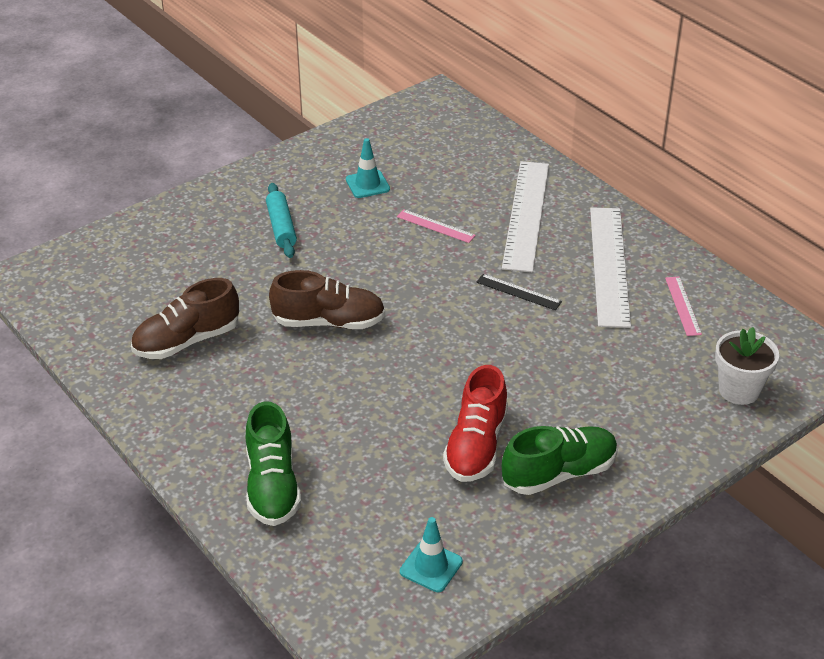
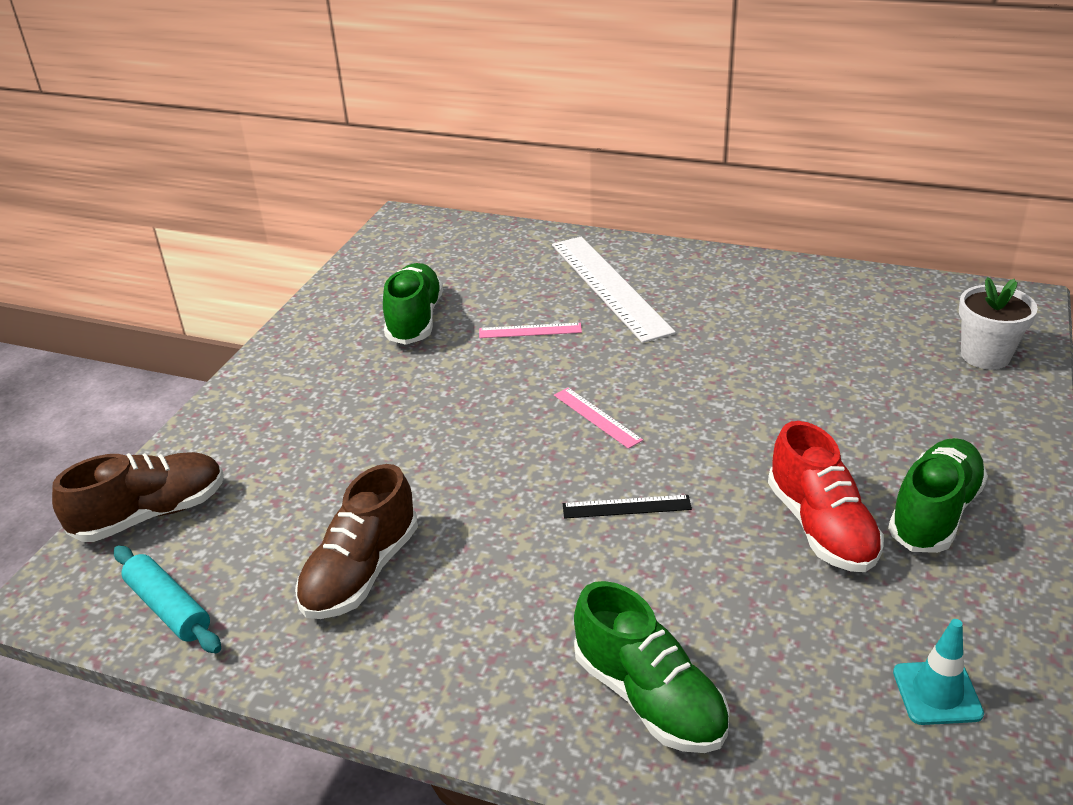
camera: 30 degrees left, 5 degrees down
(281, 227) = (358, 398): turquoise rolling pin -> turquoise rolling pin (168, 608)
(329, 322) = (516, 472): brown shoe -> brown shoe (151, 514)
(367, 184) = (414, 320): turquoise traffic cone -> green shoe
(518, 292) = (683, 357): black ruler -> black ruler (626, 507)
(609, 265) = (739, 299): white ruler -> none
(682, 306) = (845, 306): pink ruler -> pink ruler (597, 417)

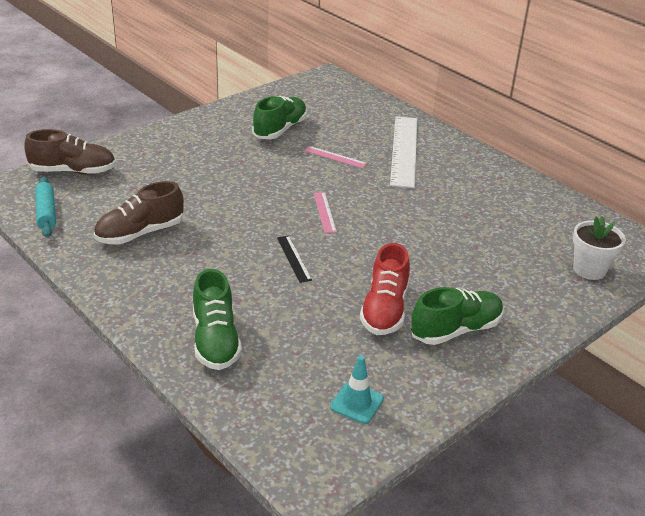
camera: 25 degrees right, 0 degrees up
(626, 507) = (294, 258): black ruler -> black ruler turned 45 degrees clockwise

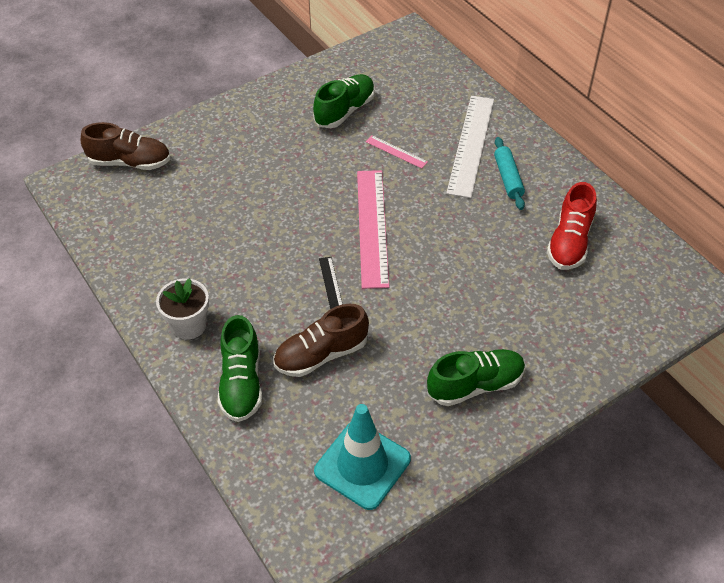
camera: 10 degrees right, 15 degrees up
(46, 213) = (100, 216): turquoise rolling pin -> turquoise rolling pin (508, 178)
(140, 233) = (186, 246): brown shoe -> brown shoe (321, 354)
(324, 212) = (372, 227): pink ruler -> pink ruler, size x2.16
(356, 403) = (362, 465): turquoise traffic cone -> turquoise traffic cone, size x1.85
(384, 309) = (410, 355): red shoe -> red shoe (569, 242)
(589, 269) = (631, 316): white flower pot -> white flower pot (189, 325)

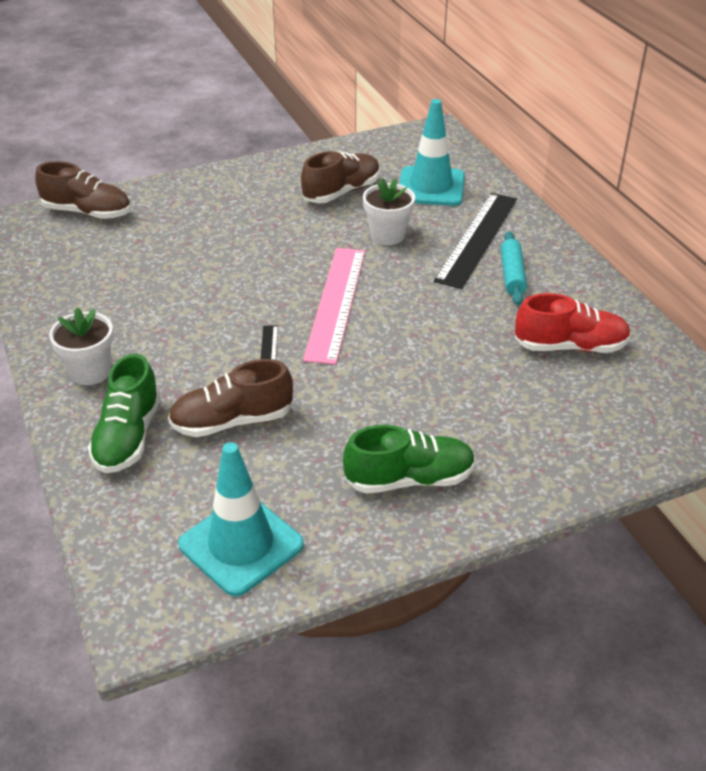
camera: 10 degrees right, 10 degrees down
(345, 111) = (341, 192): green shoe -> brown shoe
(396, 152) = (387, 235): pink ruler -> white flower pot
(419, 95) = (431, 187): none -> turquoise traffic cone
(471, 145) = (477, 239): white ruler -> black ruler
(569, 242) = (570, 346): red shoe -> red shoe turned 120 degrees counterclockwise

